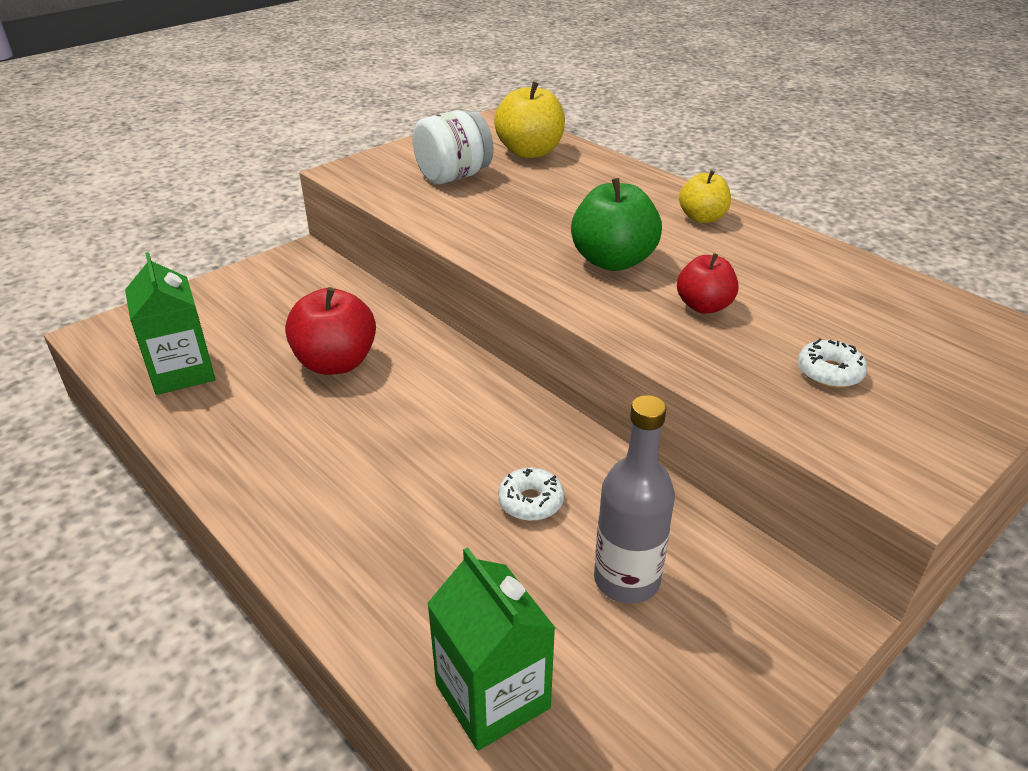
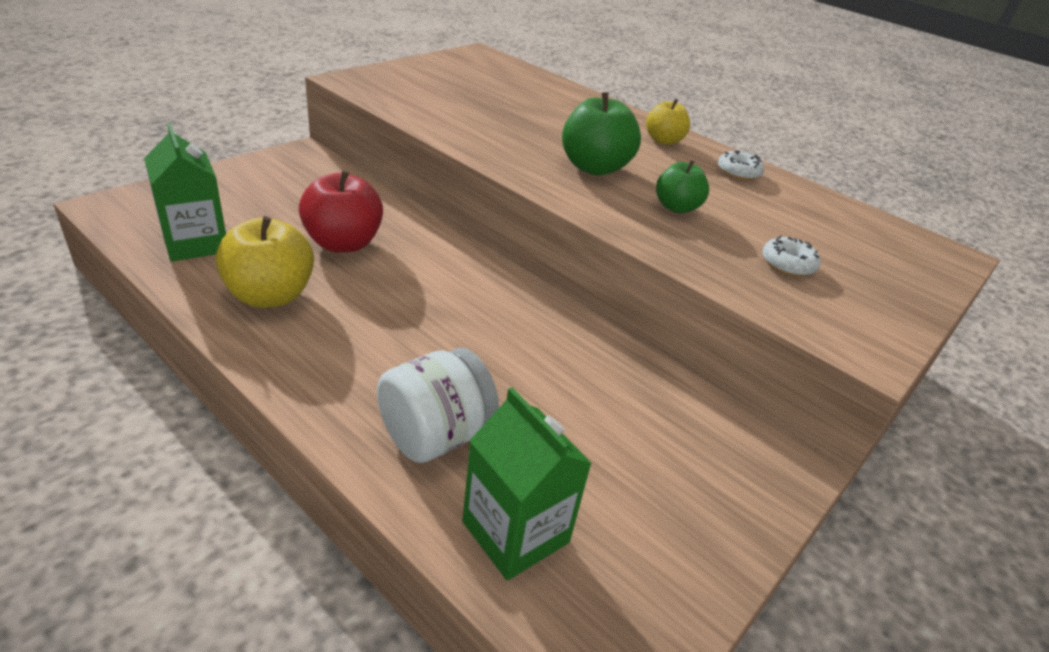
camera: 10 degrees left, 0 degrees up
(454, 176) = (446, 92): white jar -> white jar (435, 435)
(530, 152) = (510, 79): yellow apple -> yellow apple (270, 295)
(530, 501) = (532, 366): white donut -> white donut (738, 172)
(626, 579) = (623, 433): grey bottle -> none
(704, 306) = (676, 207): red apple -> green apple

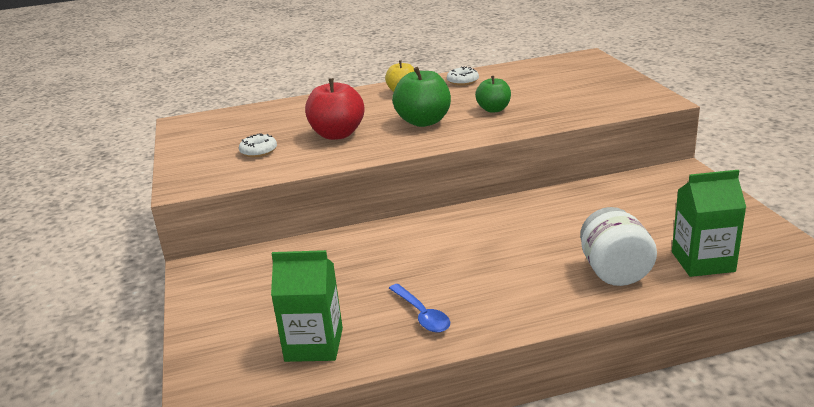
camera: 50 degrees left, 10 degrees down
(270, 295) = (422, 315): yellow apple -> blue spoon
(343, 243) = (370, 271): red apple -> red apple (337, 134)
(787, 264) = (574, 97): white donut -> white donut (259, 151)

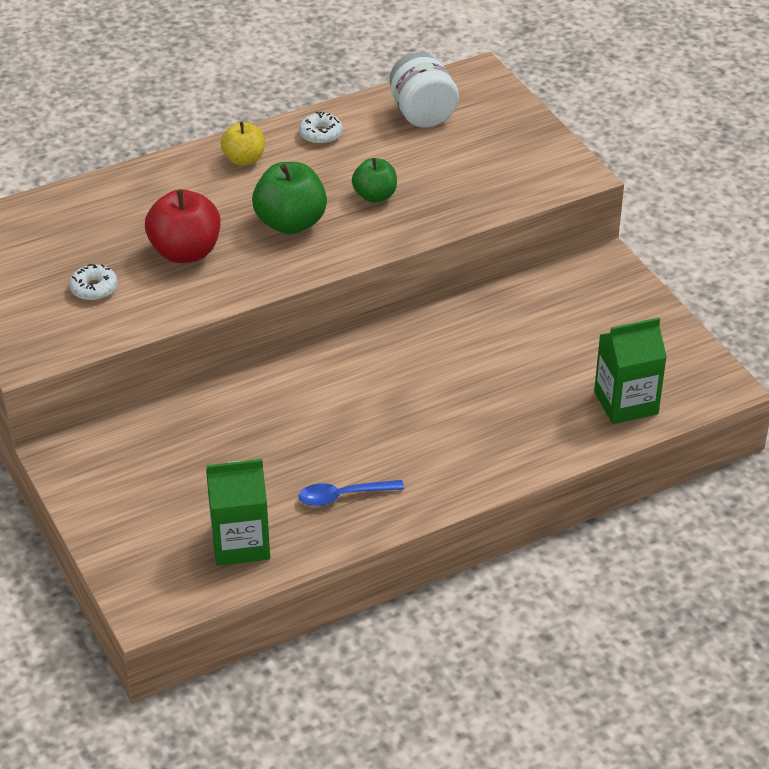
camera: 15 degrees left, 15 degrees up
(422, 315) = (343, 496): blue spoon -> blue spoon turned 120 degrees clockwise
(614, 272) = (536, 423): white jar -> white jar (422, 114)

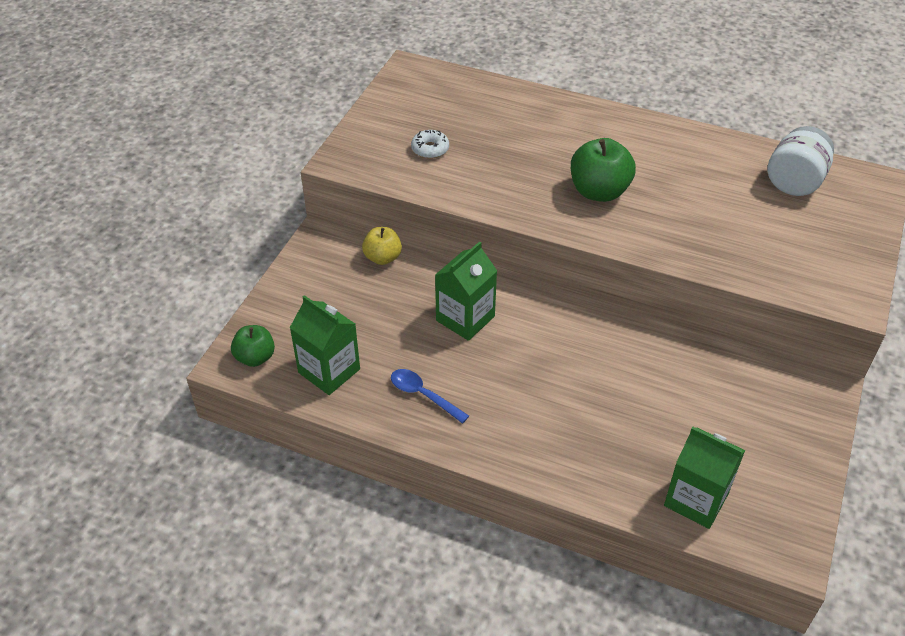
camera: 50 degrees right, 5 degrees up
(185, 252) = (510, 164): red apple -> none
(244, 159) = (629, 133): yellow apple -> yellow apple (382, 258)
(288, 416) = (465, 318): none -> green carton
(320, 134) = (702, 149): white donut -> none
(375, 196) = (679, 212): green apple -> green apple (255, 357)

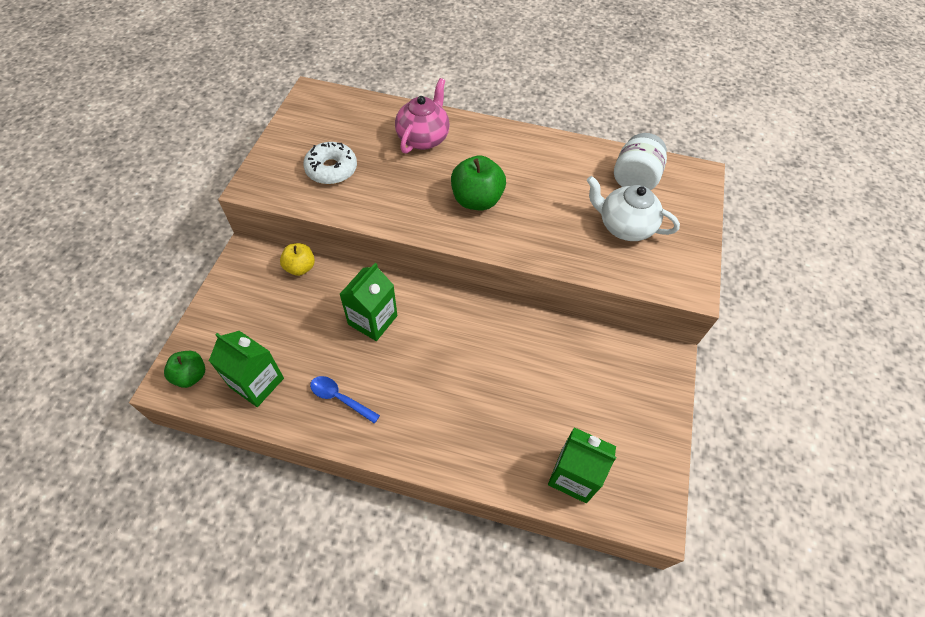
camera: 10 degrees left, 10 degrees up
(430, 149) = (331, 169): white donut -> white donut, size x1.60
(539, 123) = (423, 138): none -> pink teapot
(776, 231) = (624, 226): none -> white teapot

